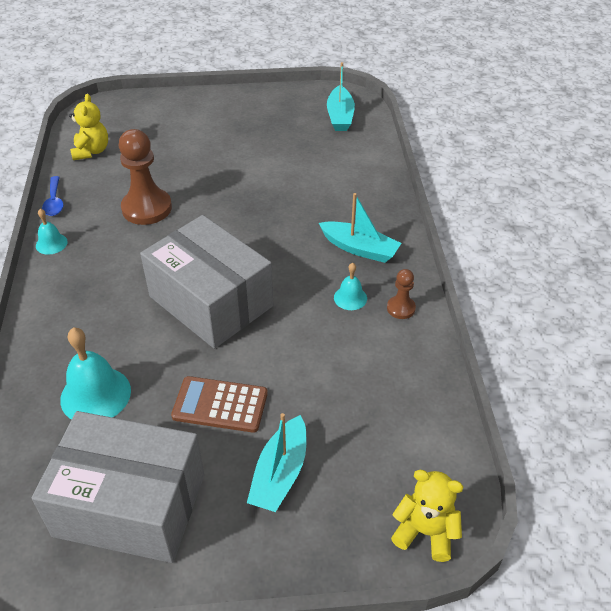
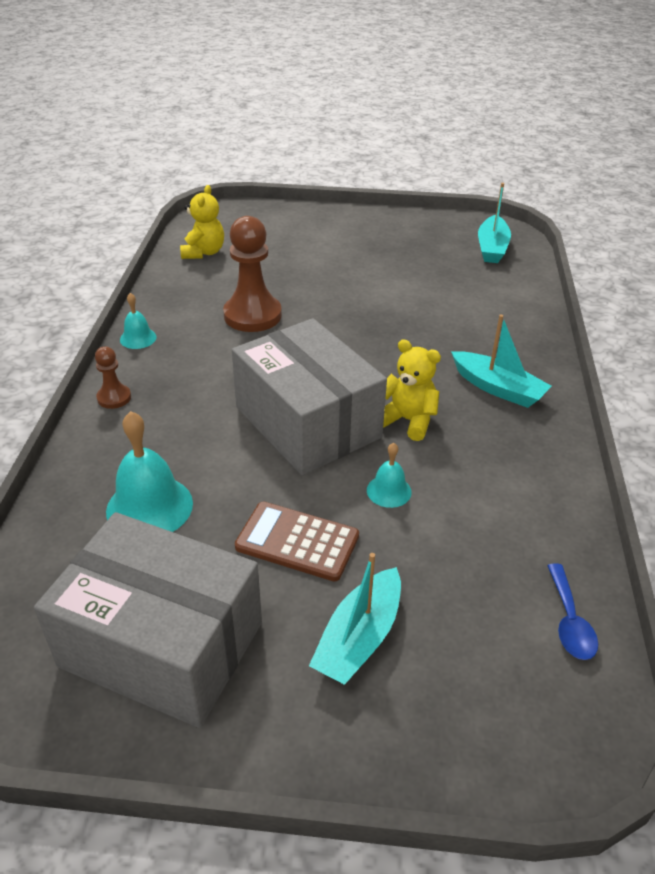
camera: 10 degrees right, 5 degrees down
(54, 202) = (151, 297): blue spoon -> blue spoon (569, 621)
(350, 298) = (479, 441): turquoise bell -> turquoise bell (389, 491)
(401, 308) = (542, 462): brown pawn -> brown pawn (114, 398)
(425, 532) = (546, 750): yellow teddy bear -> yellow teddy bear (408, 420)

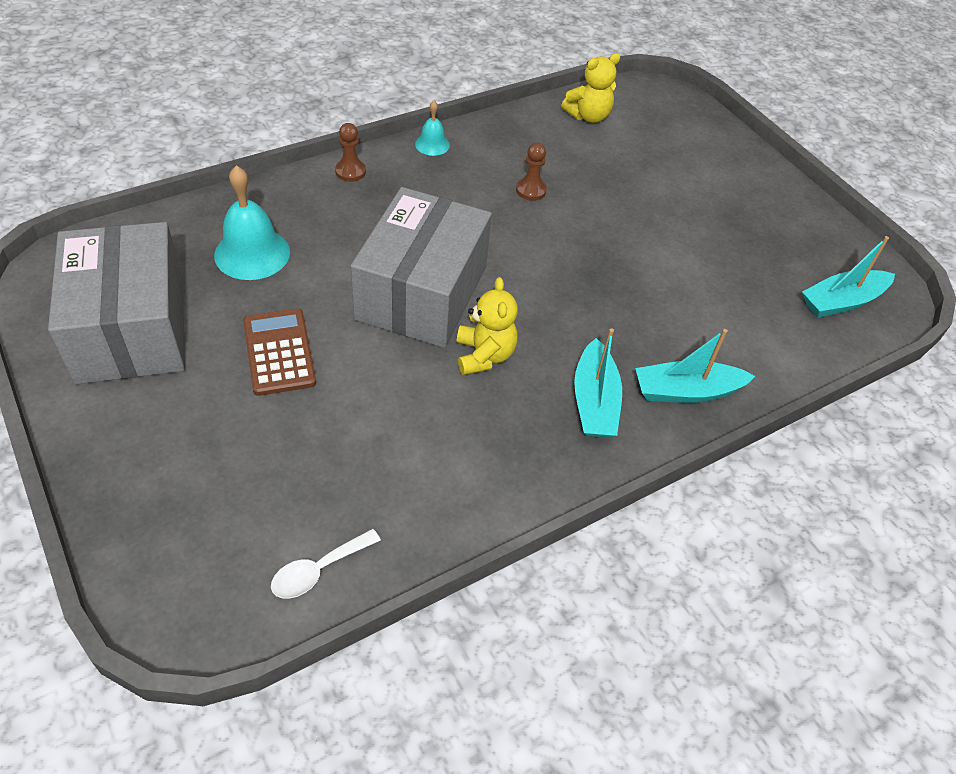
camera: 50 degrees right, 10 degrees up
(252, 315) = (531, 190): brown pawn -> brown pawn, size x0.50
(359, 638) = (207, 434): turquoise boat -> turquoise boat (686, 391)
(389, 491) = (381, 382): turquoise bell -> none
(569, 621) = (318, 570): blue spoon -> white spoon

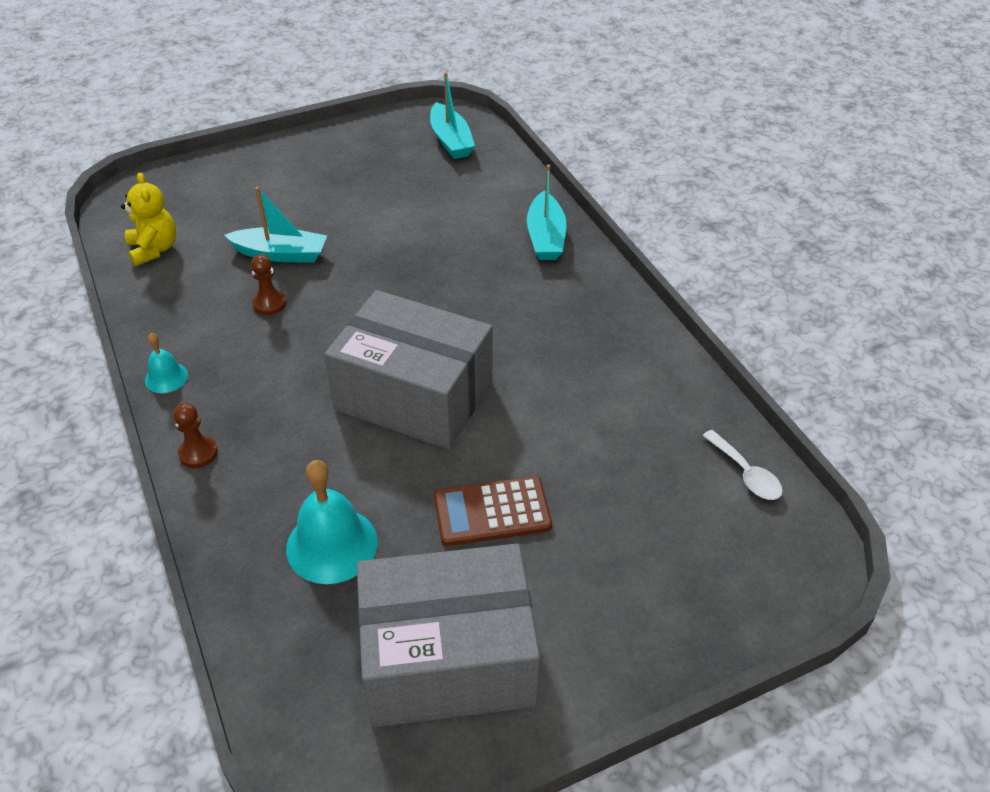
camera: 80 degrees left, 5 degrees down
(484, 355) = (502, 354): yellow teddy bear -> none
(594, 401) = (557, 290): turquoise boat -> turquoise boat (281, 254)

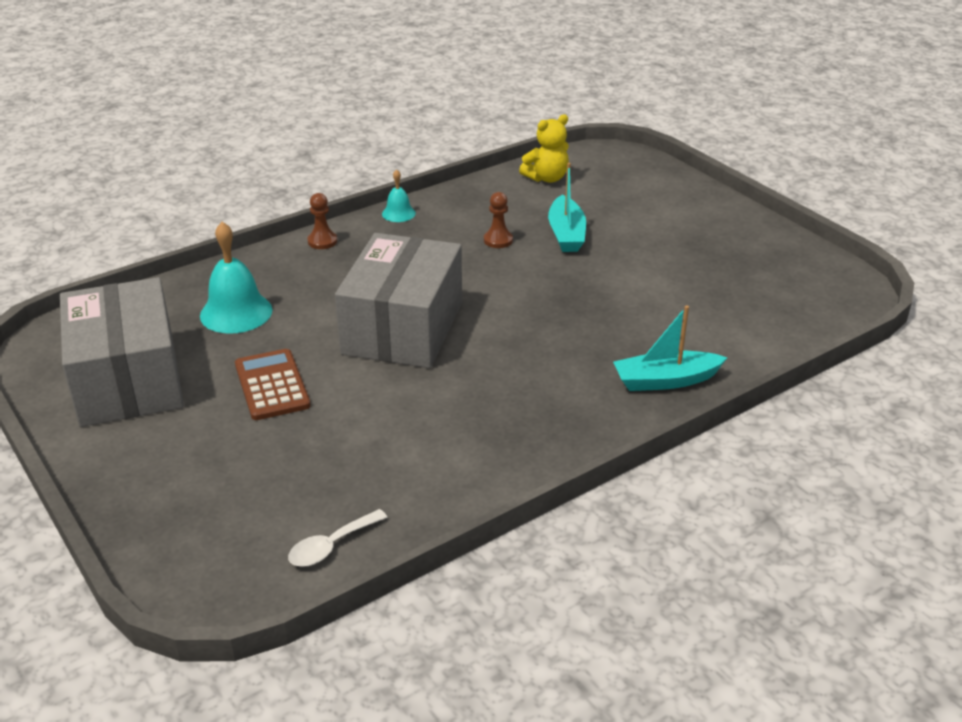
camera: 80 degrees right, 10 degrees down
(451, 140) = (807, 299): turquoise boat -> none

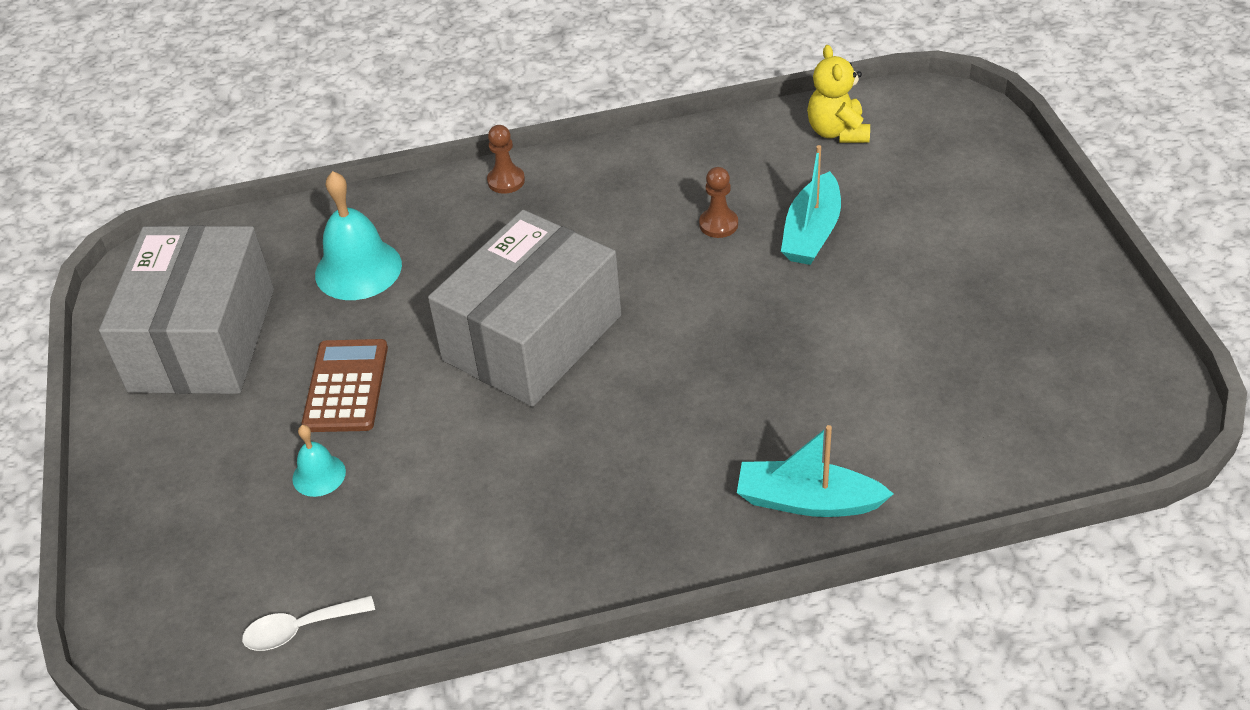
camera: 25 degrees right, 10 degrees up
(398, 213) = (618, 154): turquoise bell -> turquoise bell (319, 475)
(546, 178) = (837, 132): yellow teddy bear -> yellow teddy bear turned 90 degrees clockwise

